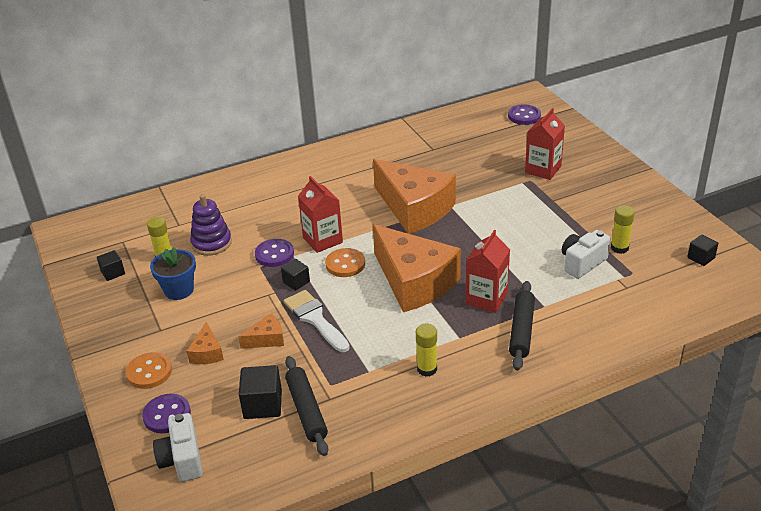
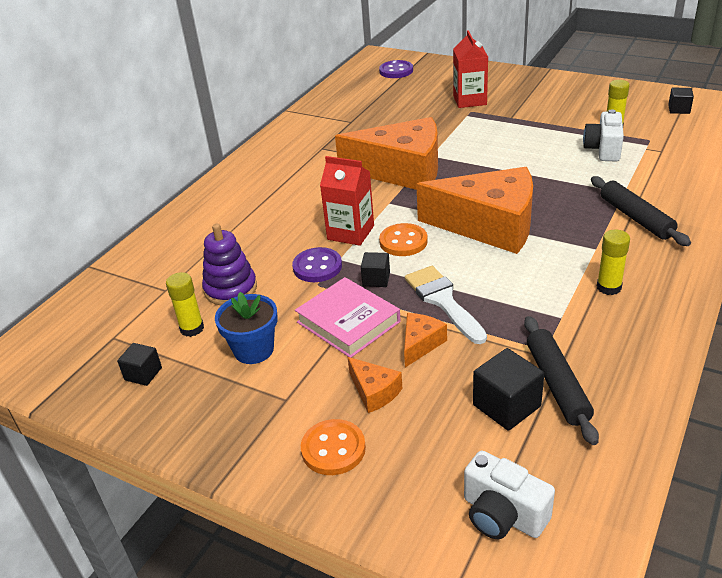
camera: 35 degrees left, 0 degrees up
(167, 415) = (418, 480): purple button -> none
(246, 301) = (348, 322): none -> pink book
(306, 410) = (557, 384): black rolling pin -> black rolling pin turned 45 degrees clockwise
(315, 319) = (443, 301): white brush -> white brush turned 45 degrees clockwise
(486, 298) = (571, 209): red carton -> none

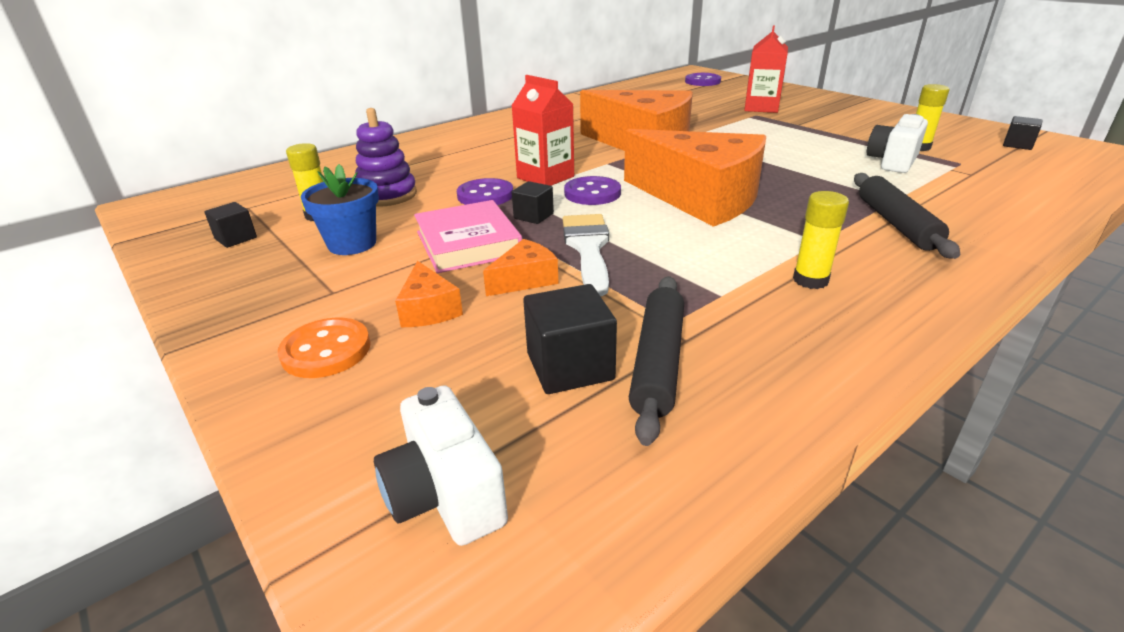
camera: 20 degrees right, 5 degrees down
(403, 242) = (592, 193): orange button -> purple button

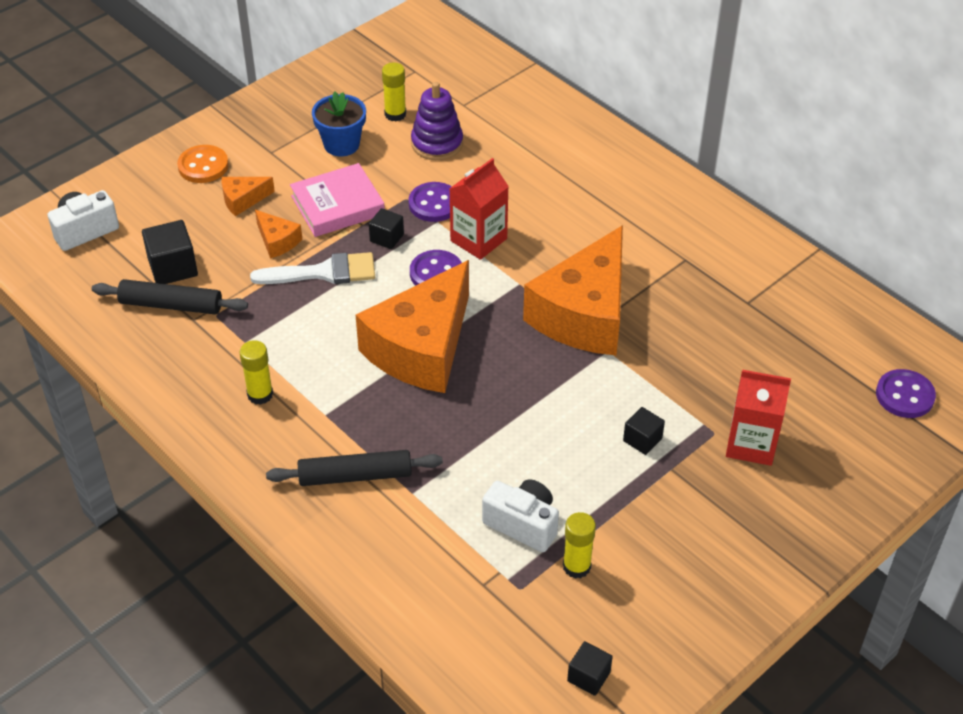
camera: 85 degrees right, 15 degrees up
(236, 238) = (356, 83): black cube -> black cube (642, 439)

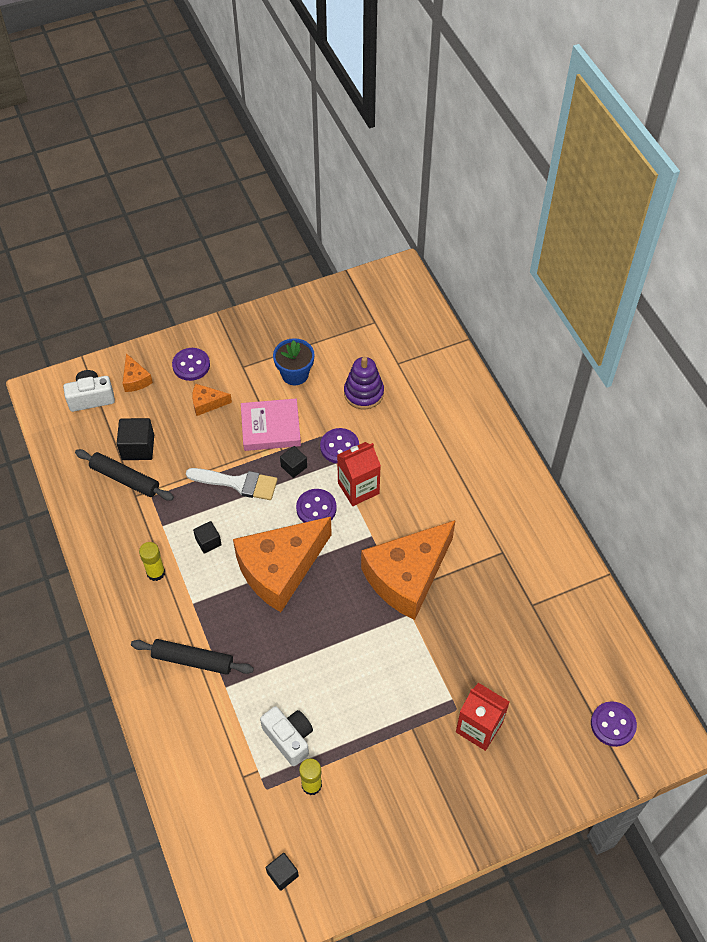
camera: 20 degrees right, 10 degrees up
(203, 166) = (191, 365): orange button -> purple button
(277, 241) = (217, 446): orange cheese -> orange cheese (135, 379)
(395, 114) = (344, 358): yellow glue stick -> none
(642, 439) = (402, 697): black cube -> black cube (208, 542)

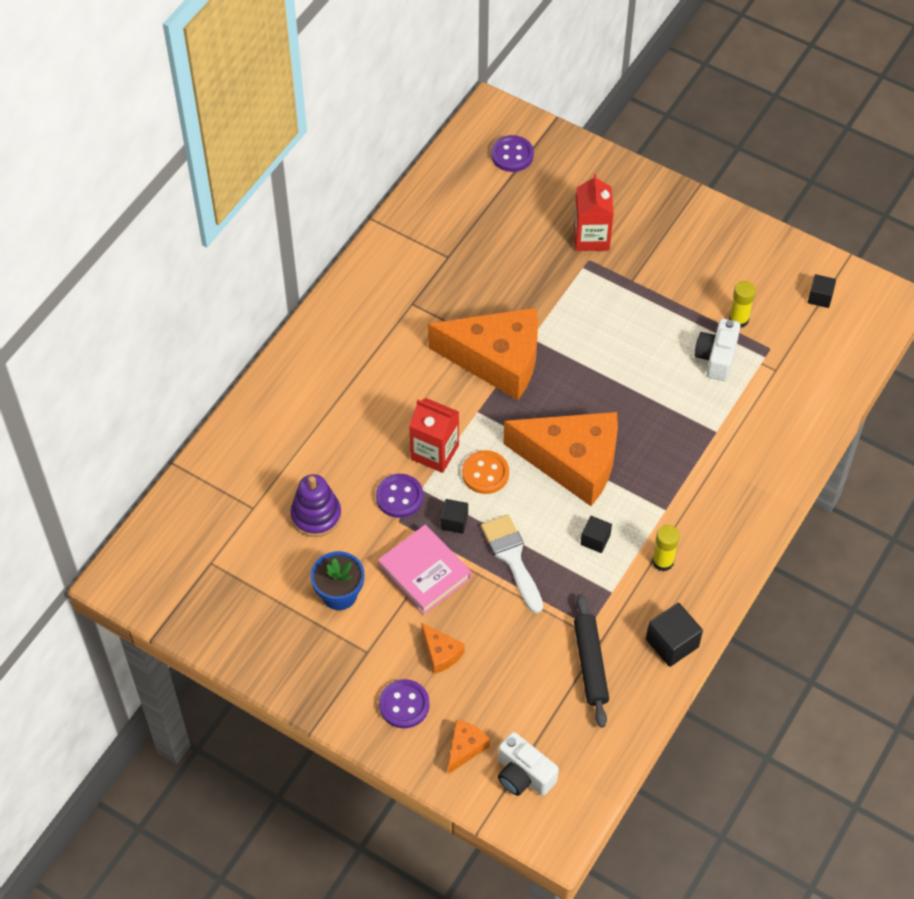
camera: 125 degrees left, 0 degrees up
(138, 447) = (545, 680): black cube -> black cube (672, 643)
(193, 660) = (715, 472): black rolling pin -> none
(316, 508) = (485, 473): purple button -> orange button

